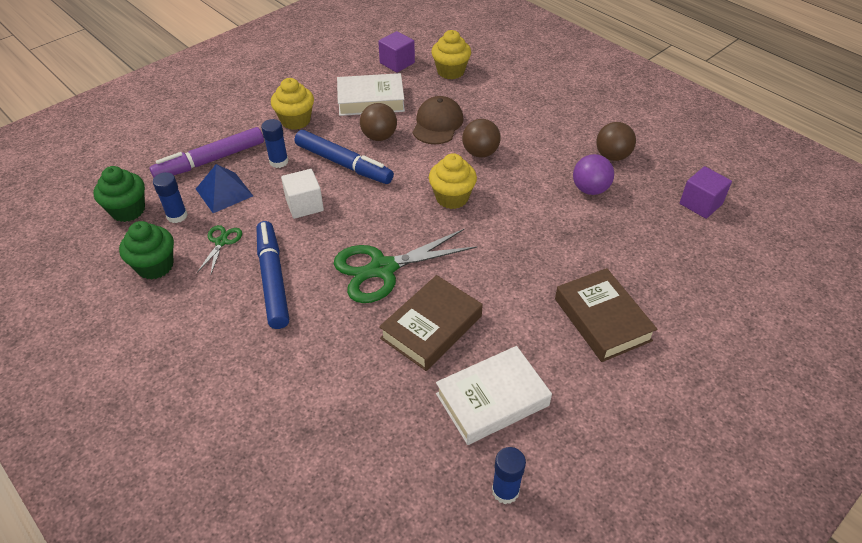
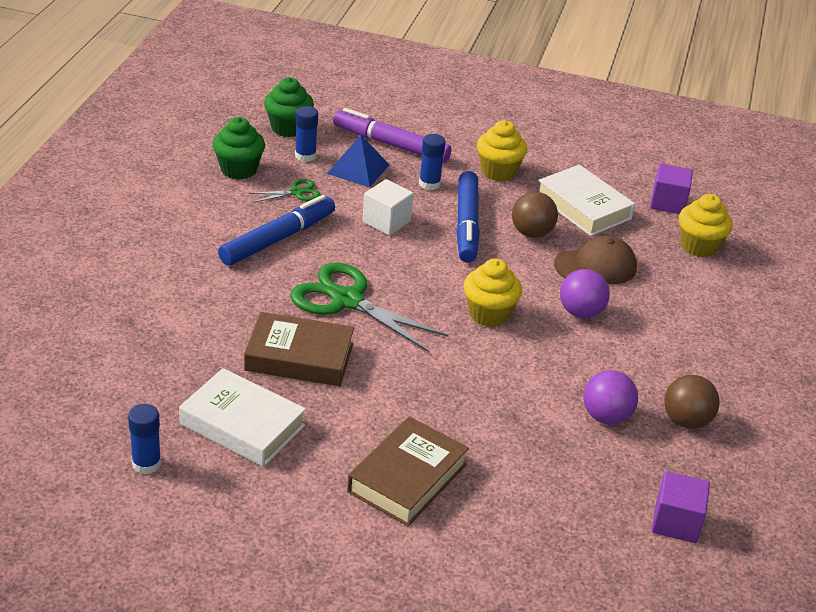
camera: 55 degrees right, 10 degrees down
(480, 153) = (580, 312): brown ball -> purple ball

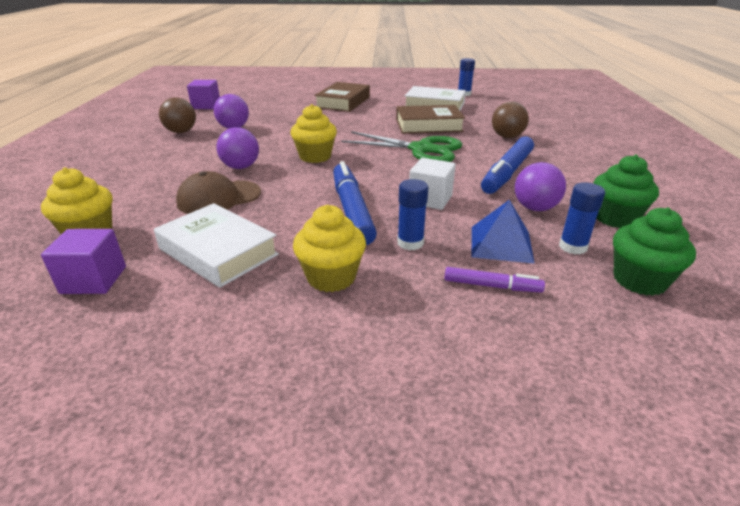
camera: 170 degrees right, 5 degrees down
(296, 192) = (535, 208): green scissors -> purple ball
(391, 144) = (492, 286): purple marker -> purple marker, size x0.53
(531, 233) = (283, 214): brown ball -> brown ball (507, 137)

